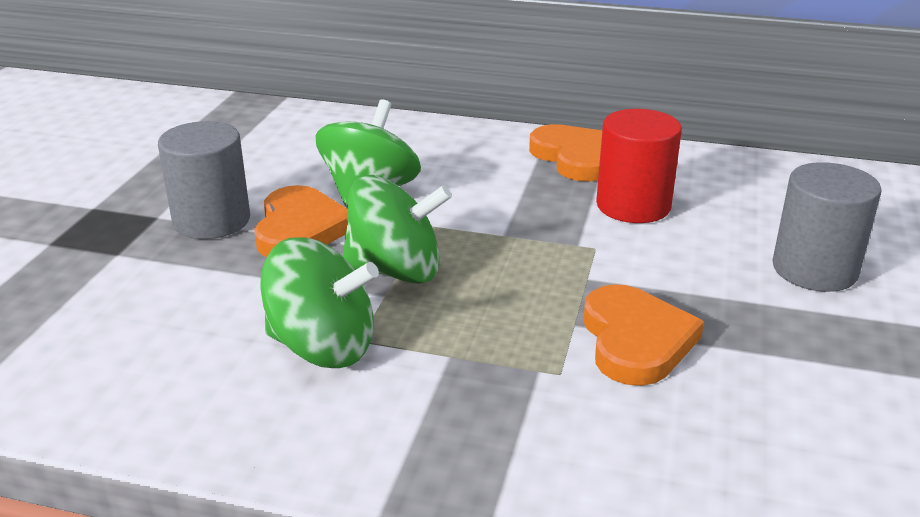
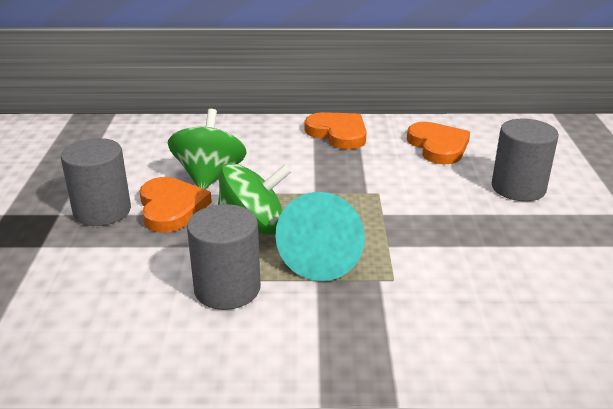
camera: 15 degrees left, 0 degrees up
(322, 347) = (227, 289): green spinning top -> grey cylinder
(473, 325) = (323, 257): none -> turquoise cone
(633, 206) = (390, 161): red cylinder -> none
(635, 340) = (431, 250): orange heart -> orange heart (438, 146)

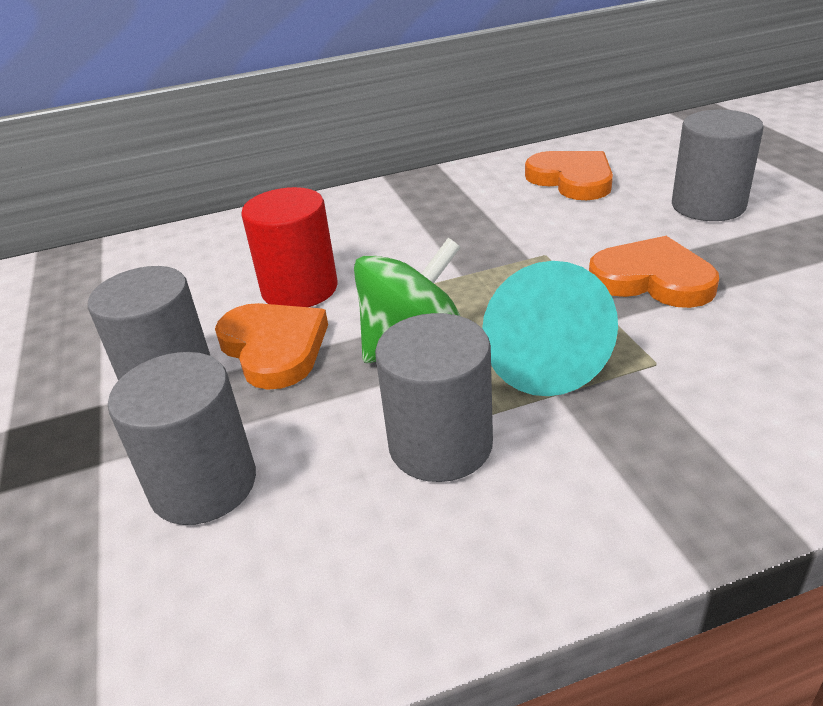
camera: 15 degrees left, 5 degrees up
(86, 272) = (203, 484): none -> grey cylinder
(209, 176) = (300, 289): green spinning top -> red cylinder
(338, 133) = (435, 192): orange heart -> orange heart (652, 279)

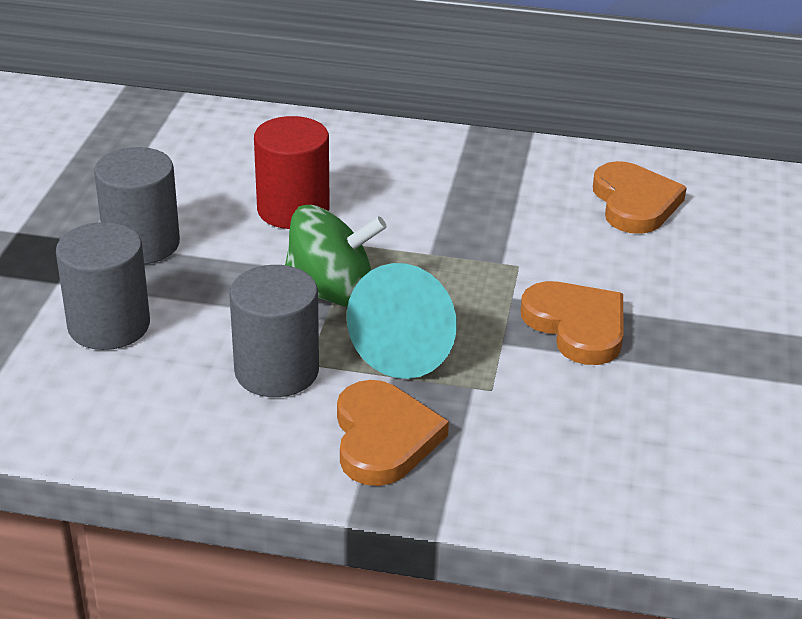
camera: 25 degrees right, 0 degrees up
(274, 348) = (231, 251): orange heart -> orange heart (383, 438)
(708, 206) = (721, 284): grey cylinder -> none

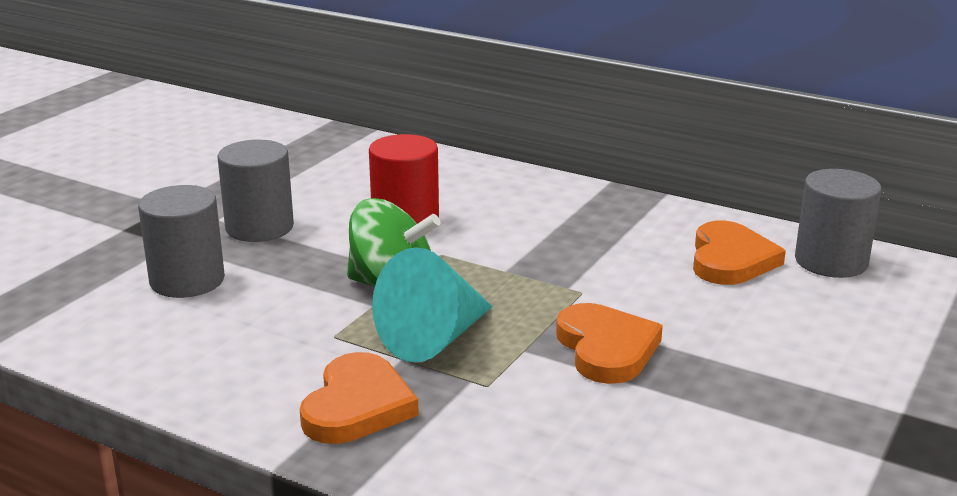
camera: 20 degrees right, 10 degrees down
(276, 371) = (301, 337): grey cylinder -> grey cylinder (831, 261)

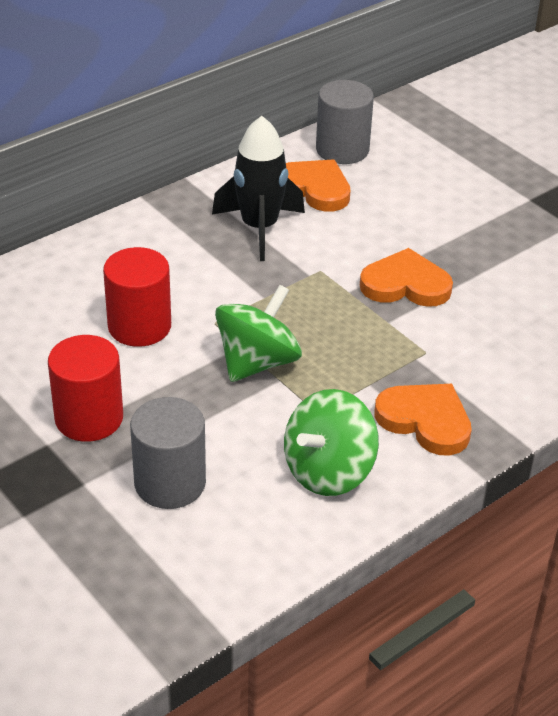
camera: 70 degrees left, 15 degrees up
(240, 359) = (328, 471): none -> green spinning top
(259, 227) = (89, 418): grey cylinder -> red cylinder
(435, 338) = (350, 360): turquoise cone -> none
(621, 245) = (259, 228): none -> black rocket

